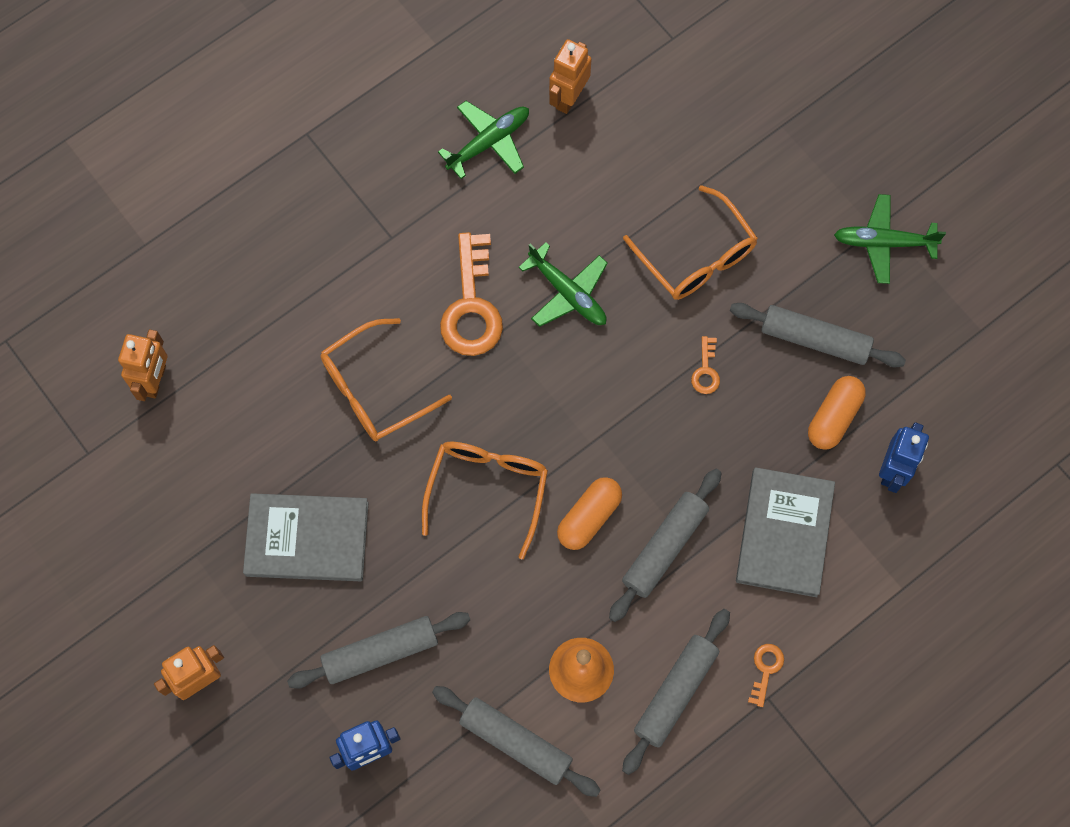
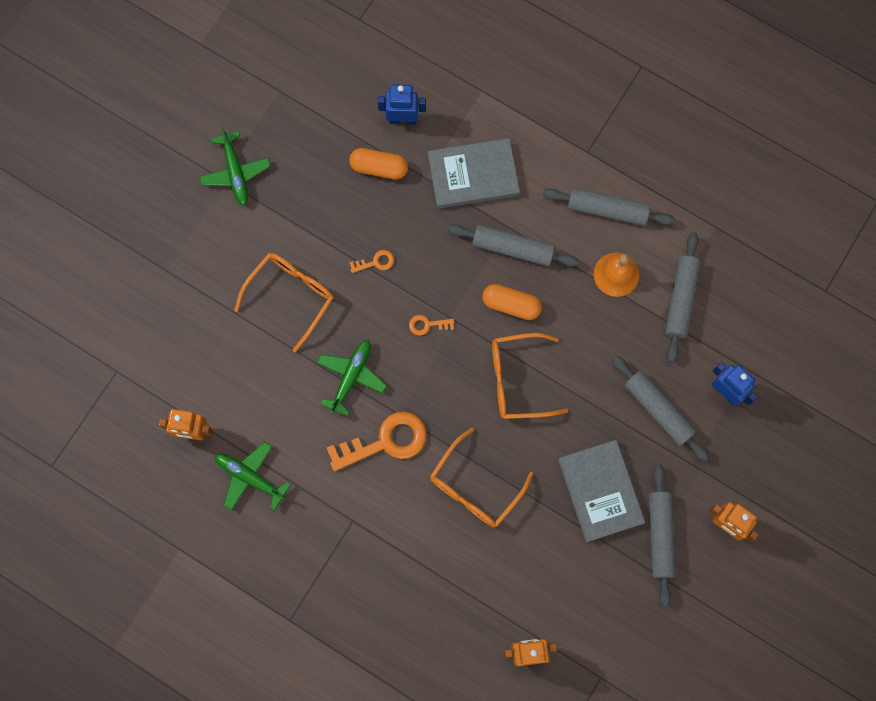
camera: 110 degrees left, 5 degrees up
(374, 389) = (475, 487): orange glasses -> orange glasses turned 90 degrees clockwise
(765, 669) = (569, 159): orange key -> orange key (427, 325)
(814, 339) = (326, 197): grey rolling pin -> grey rolling pin (659, 535)

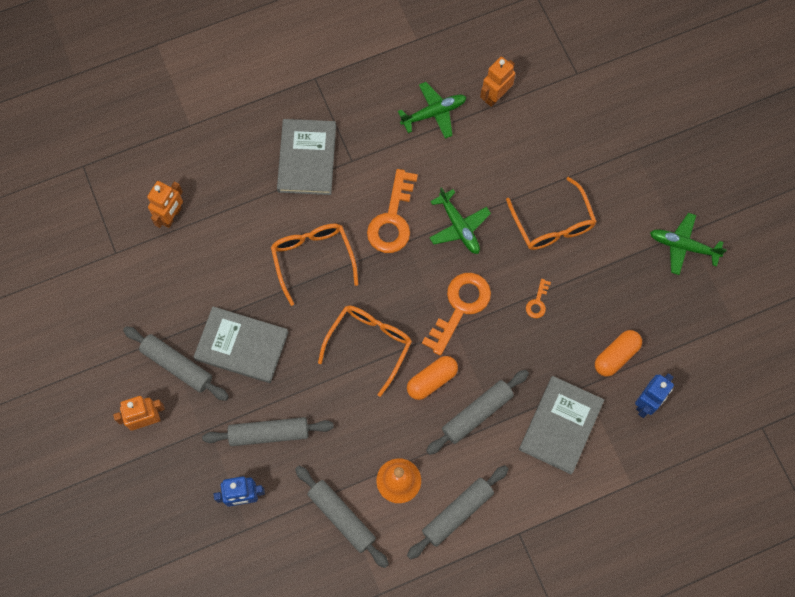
camera: 125 degrees right, 5 degrees down
(380, 565) = (307, 158): none -> grey book
(427, 325) = (460, 307): orange key -> orange key, size x2.18

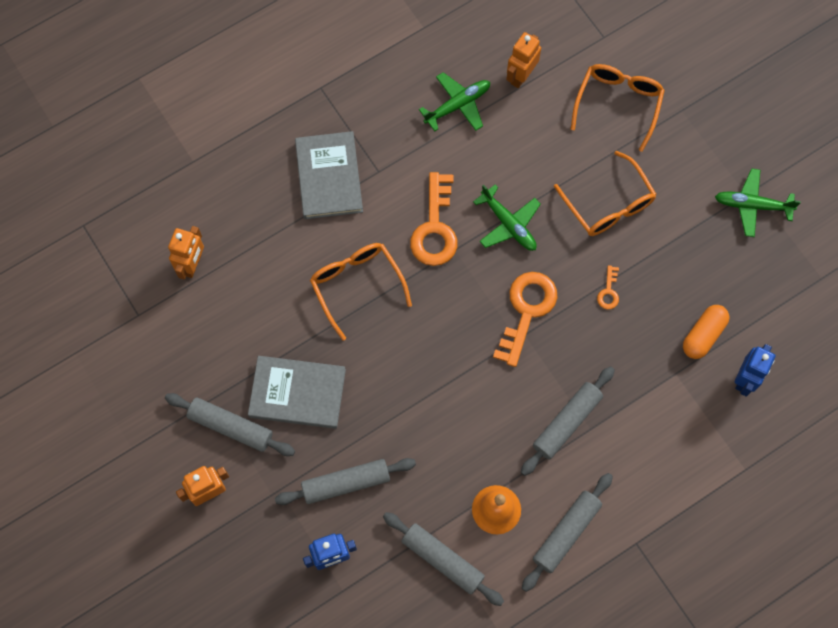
camera: 10 degrees left, 0 degrees up
(369, 344) = (436, 368): orange glasses -> orange glasses (618, 104)
(432, 380) = (511, 395): orange capsule -> none
(561, 425) = (658, 420): grey book -> none

